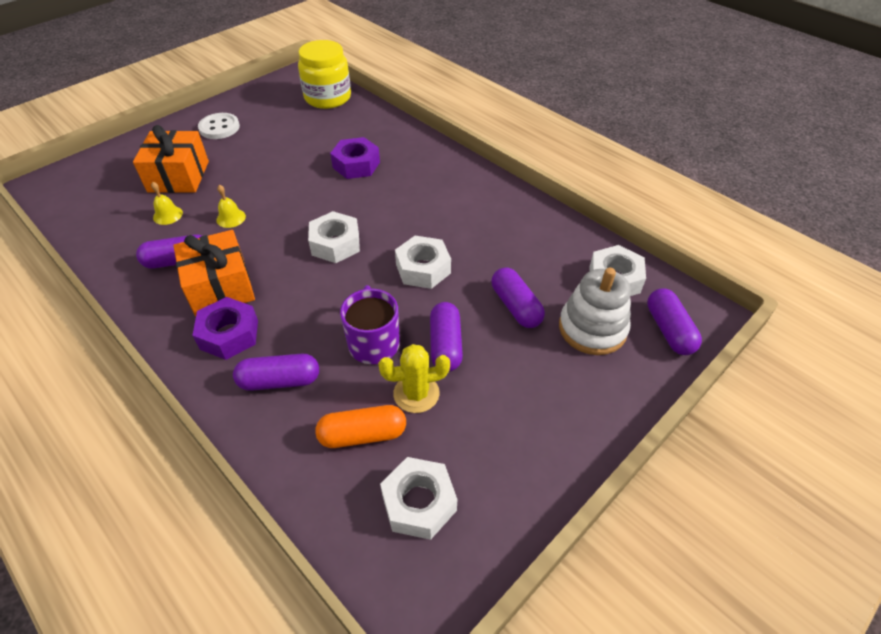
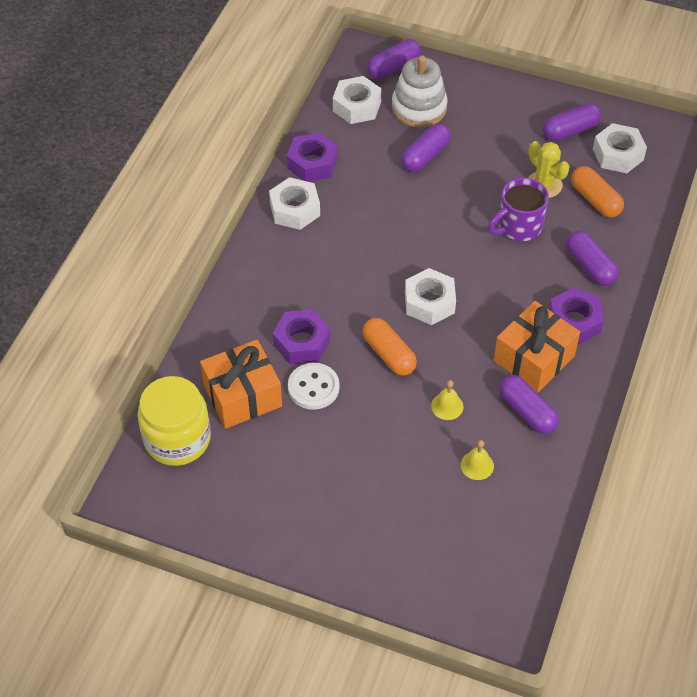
camera: 115 degrees left, 5 degrees up
(178, 176) = (415, 499): orange gift -> orange gift (242, 395)
(219, 128) = (303, 520): white button -> white button (313, 387)
(306, 204) = (389, 354): none -> orange capsule
(423, 269) = (420, 227): white nut -> white nut (294, 209)
(445, 345) = (491, 184): purple capsule -> purple capsule (570, 130)
(546, 225) = (312, 163): none -> purple nut

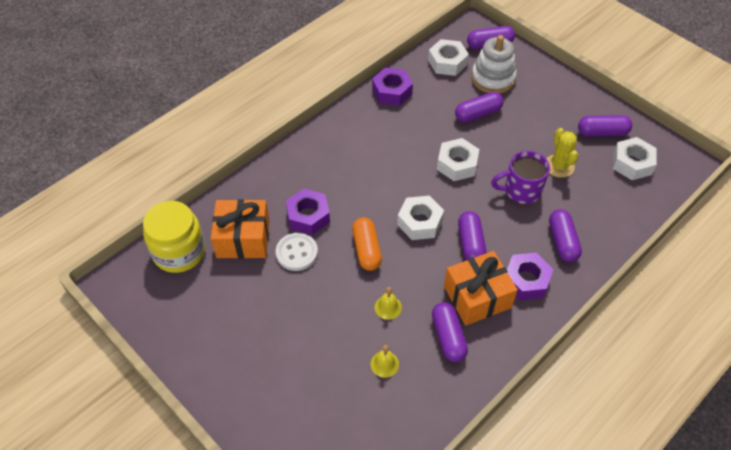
camera: 25 degrees right, 0 degrees up
(294, 209) = (360, 119): white nut -> white nut (457, 164)
(496, 304) = (470, 243): none -> purple capsule
(595, 200) = (594, 192): orange capsule -> none

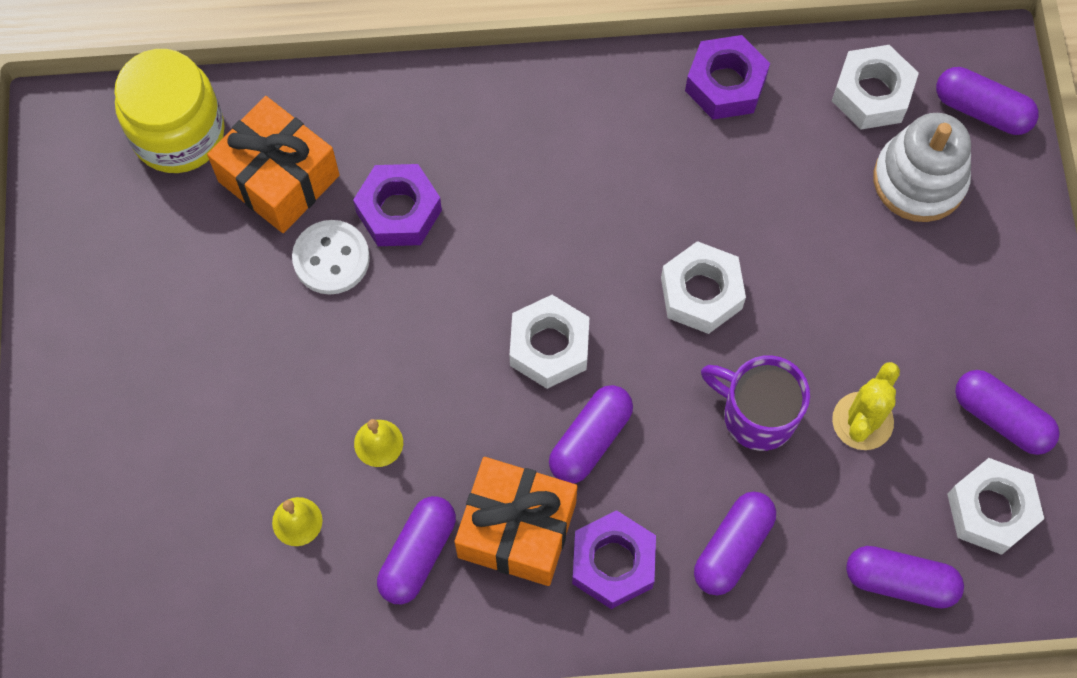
camera: 40 degrees right, 15 degrees up
(366, 249) = (431, 330): orange capsule -> none
(478, 114) = (825, 228): purple capsule -> purple capsule (900, 581)

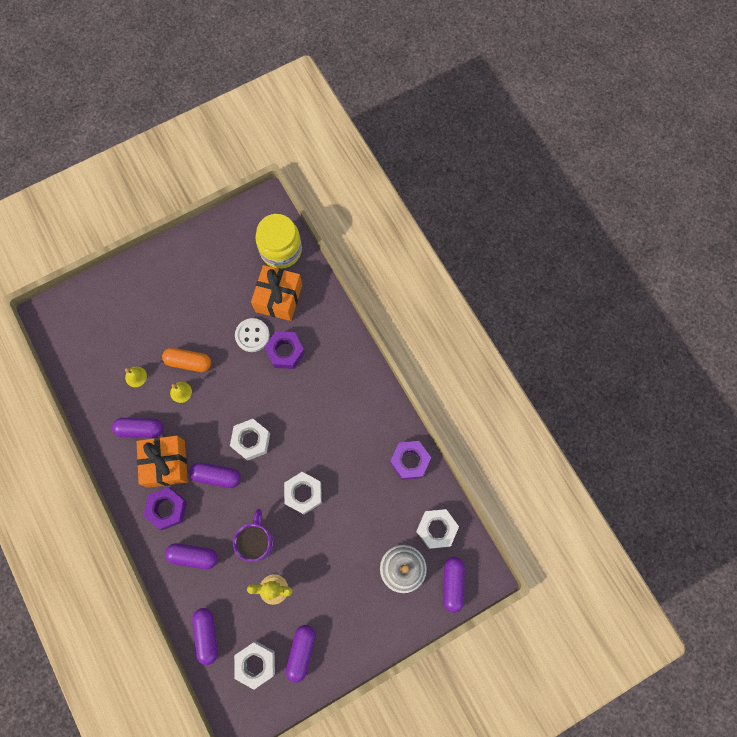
camera: 65 degrees right, 5 degrees up
(322, 403) = (189, 362): none -> orange capsule

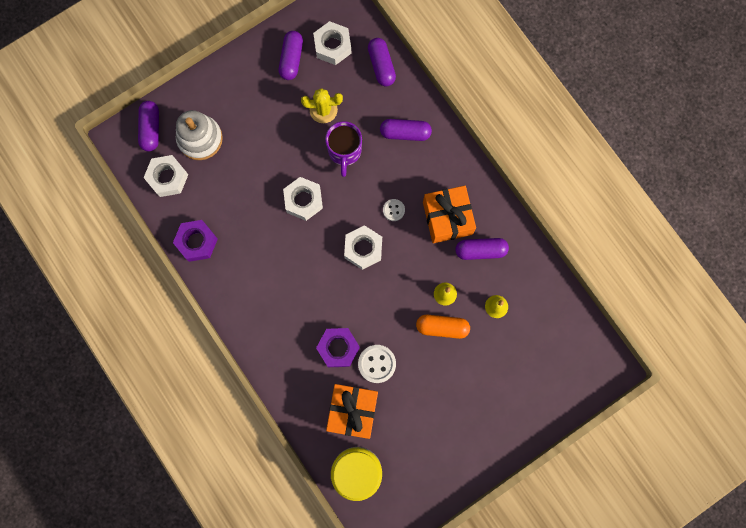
camera: 175 degrees right, 5 degrees up
(167, 509) = (438, 174): purple nut -> none
(217, 476) = (393, 210): purple capsule -> white button

